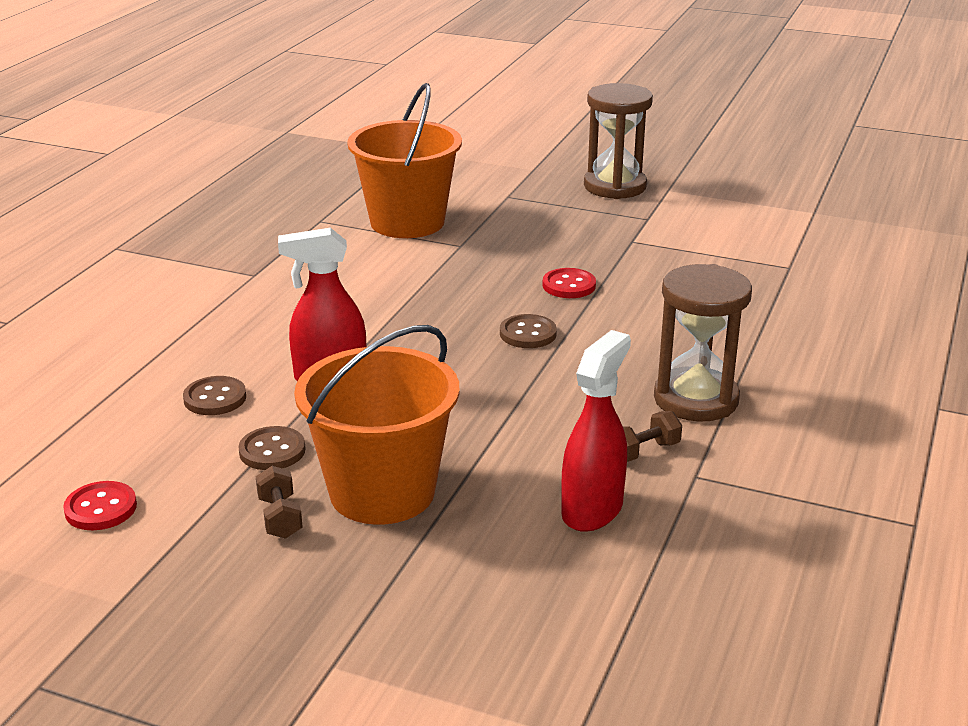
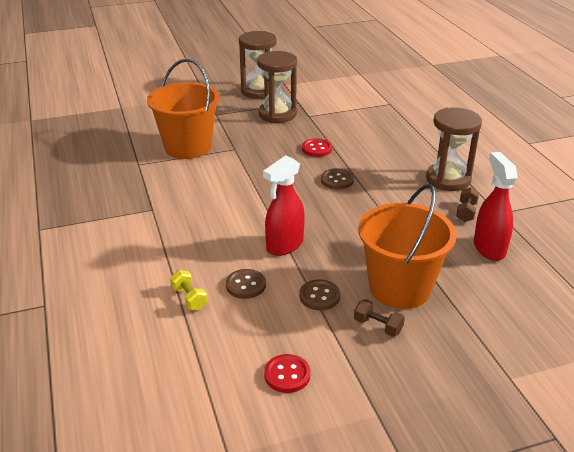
camera: 40 degrees left, 5 degrees up
(138, 382) = (189, 298): none -> yellow dumbbell
(590, 224) = (277, 114): none -> brown hourglass

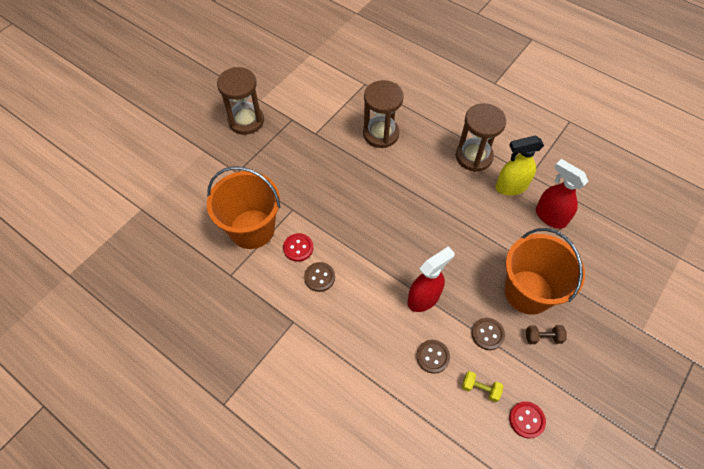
camera: 35 degrees left, 25 degrees up
(189, 298) = (407, 396): yellow dumbbell -> yellow dumbbell (480, 388)
(277, 114) = (288, 145): brown hourglass -> brown hourglass (381, 134)
(284, 245) = (424, 298): red spray bottle -> red spray bottle turned 135 degrees counterclockwise
(317, 149) = (356, 173): red button -> red button (298, 248)
(337, 180) = (401, 202): brown button -> brown button (319, 277)
(466, 212) = (510, 187): brown dumbbell -> yellow spray bottle

